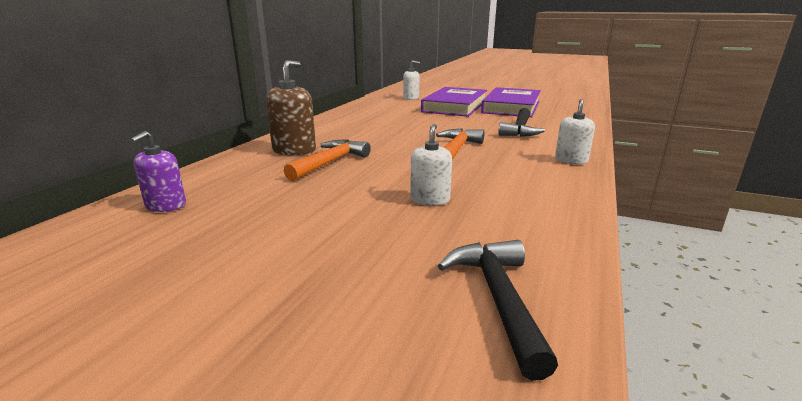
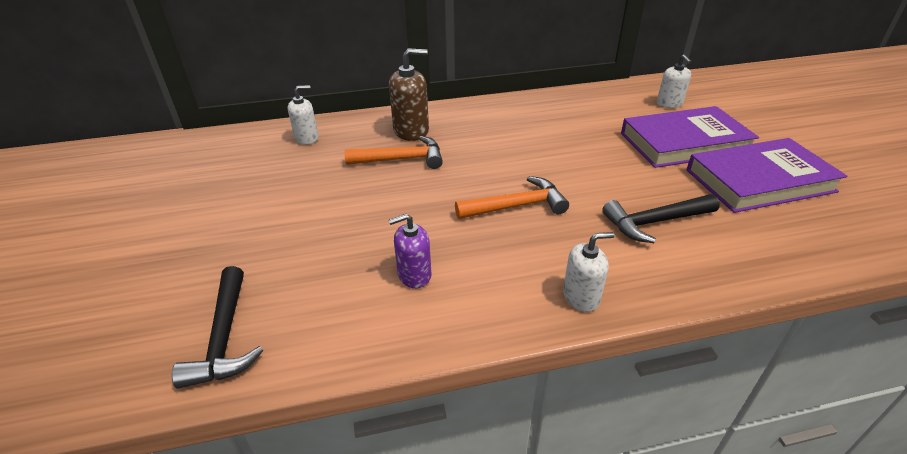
camera: 55 degrees right, 15 degrees up
(166, 205) = (267, 145): purple soap dispenser -> purple soap dispenser (414, 275)
(430, 199) = (369, 242): white soap dispenser -> white soap dispenser (307, 138)
(498, 298) = (224, 338): black hammer -> black hammer turned 120 degrees clockwise

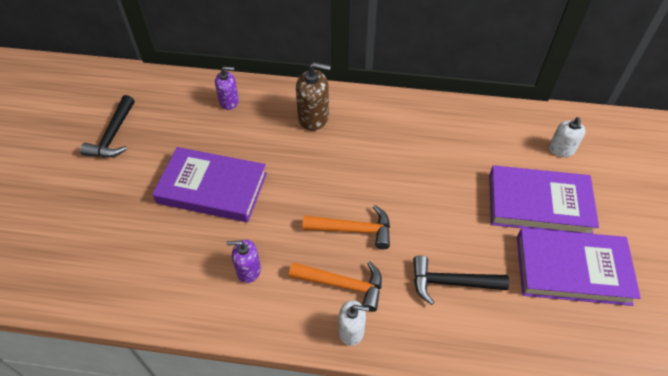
camera: 20 degrees right, 15 degrees up
(224, 338) = (114, 279): black hammer -> black hammer (113, 136)
(307, 138) = (229, 101): white soap dispenser -> purple soap dispenser
(324, 212) = (212, 188): none -> purple book
(402, 159) = (291, 149): orange hammer -> orange hammer (343, 285)

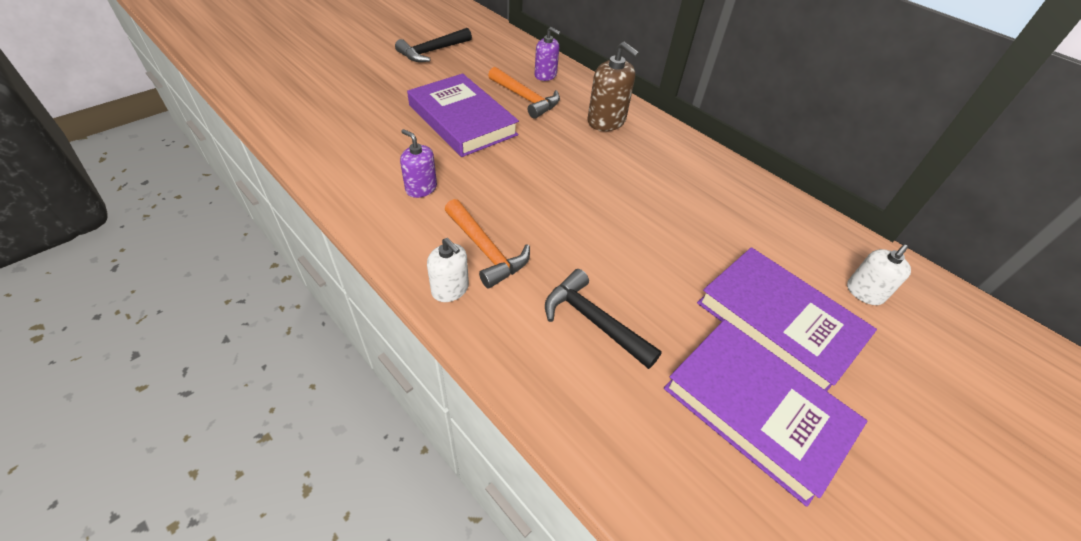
camera: 35 degrees right, 5 degrees down
(353, 230) = (546, 217): orange hammer -> orange hammer (525, 99)

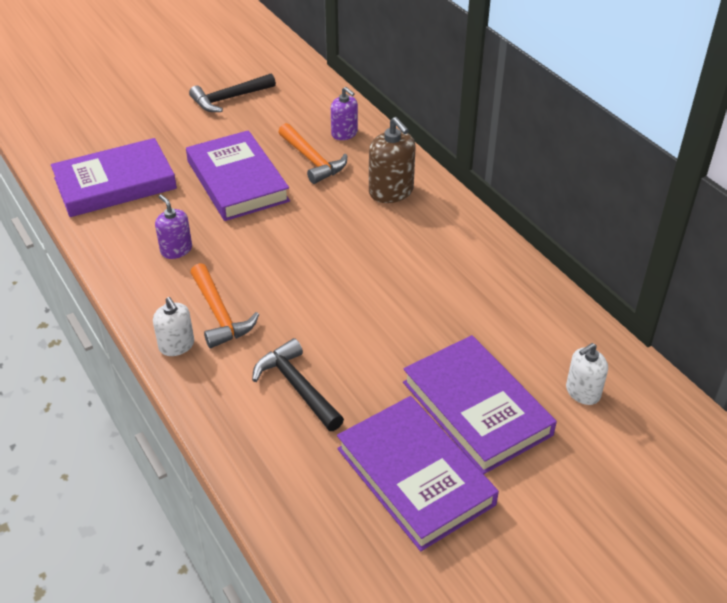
camera: 15 degrees right, 5 degrees down
(341, 129) = (115, 183): none -> purple book

